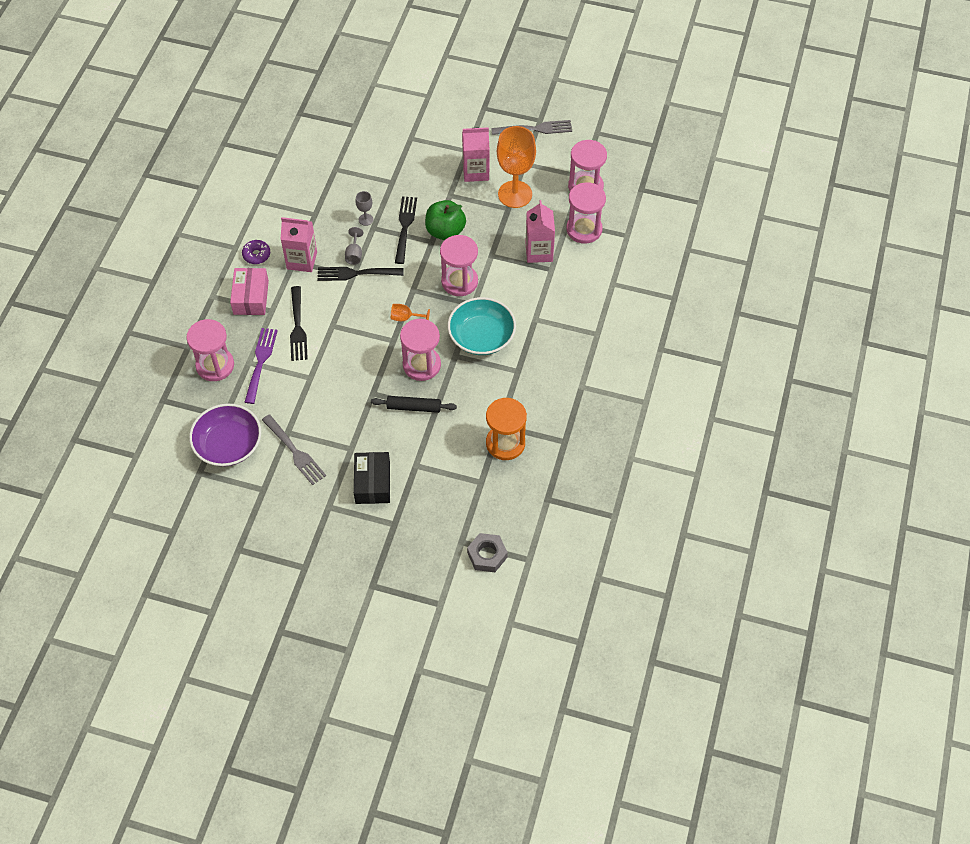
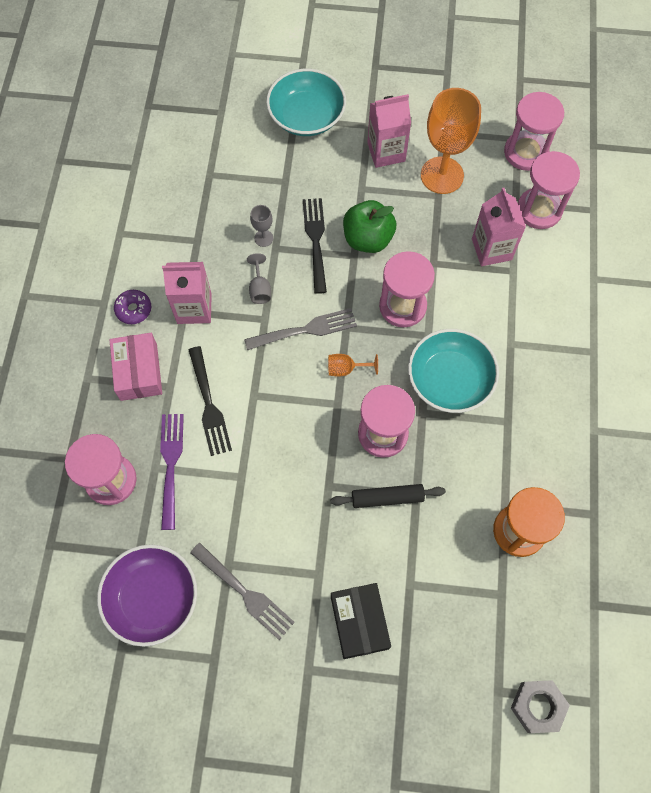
camera: 10 degrees left, 10 degrees up
(356, 273) = (268, 315): black fork -> none
(420, 137) = (306, 116): none -> turquoise bowl
(535, 129) = (445, 85): grey fork -> grey fork (305, 330)

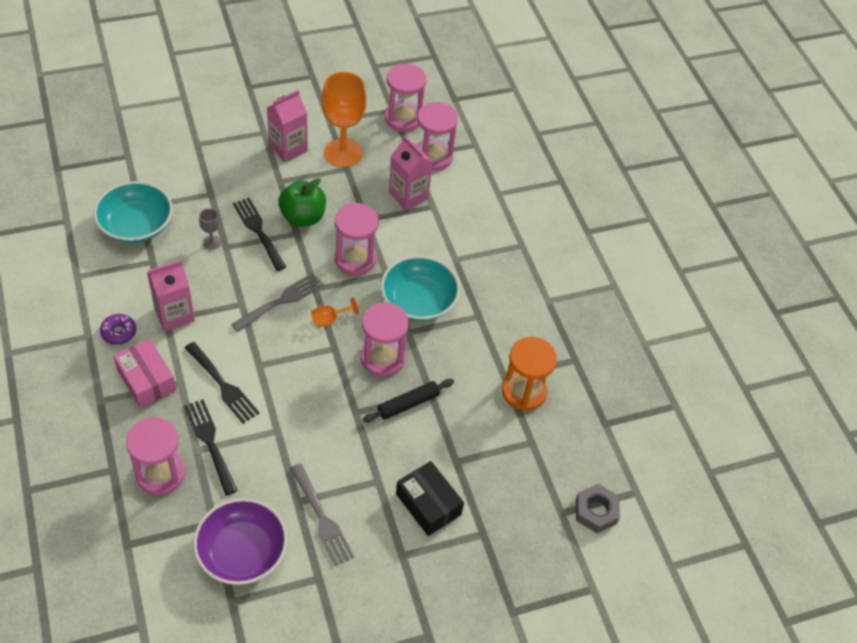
camera: 30 degrees left, 15 degrees down
(171, 465) = (210, 443): purple fork -> black fork
(245, 593) = (321, 518): grey fork -> grey fork turned 45 degrees clockwise
(260, 289) = (226, 282): grey goblet -> none
(306, 116) = (206, 139): turquoise bowl -> turquoise bowl (136, 225)

